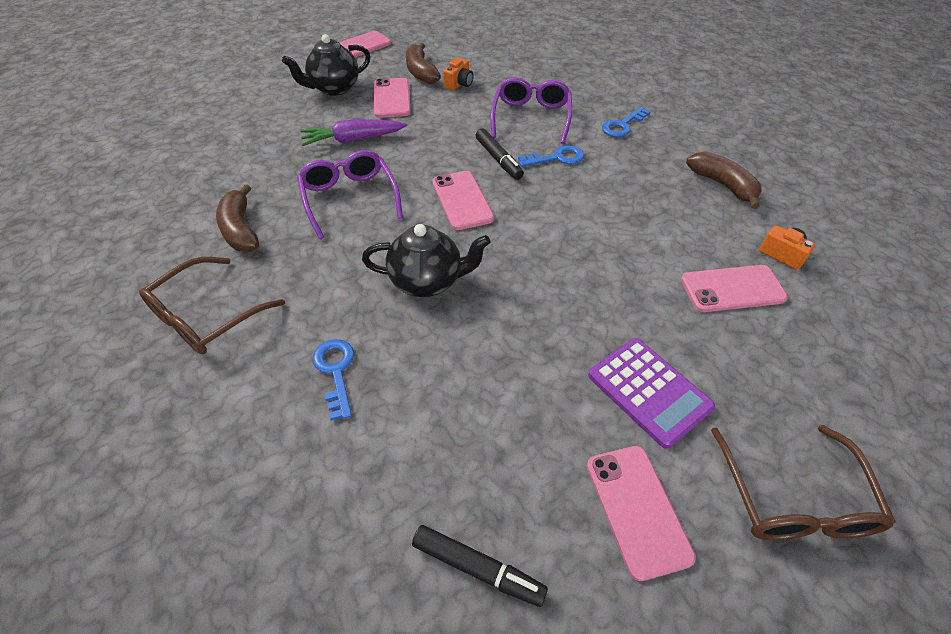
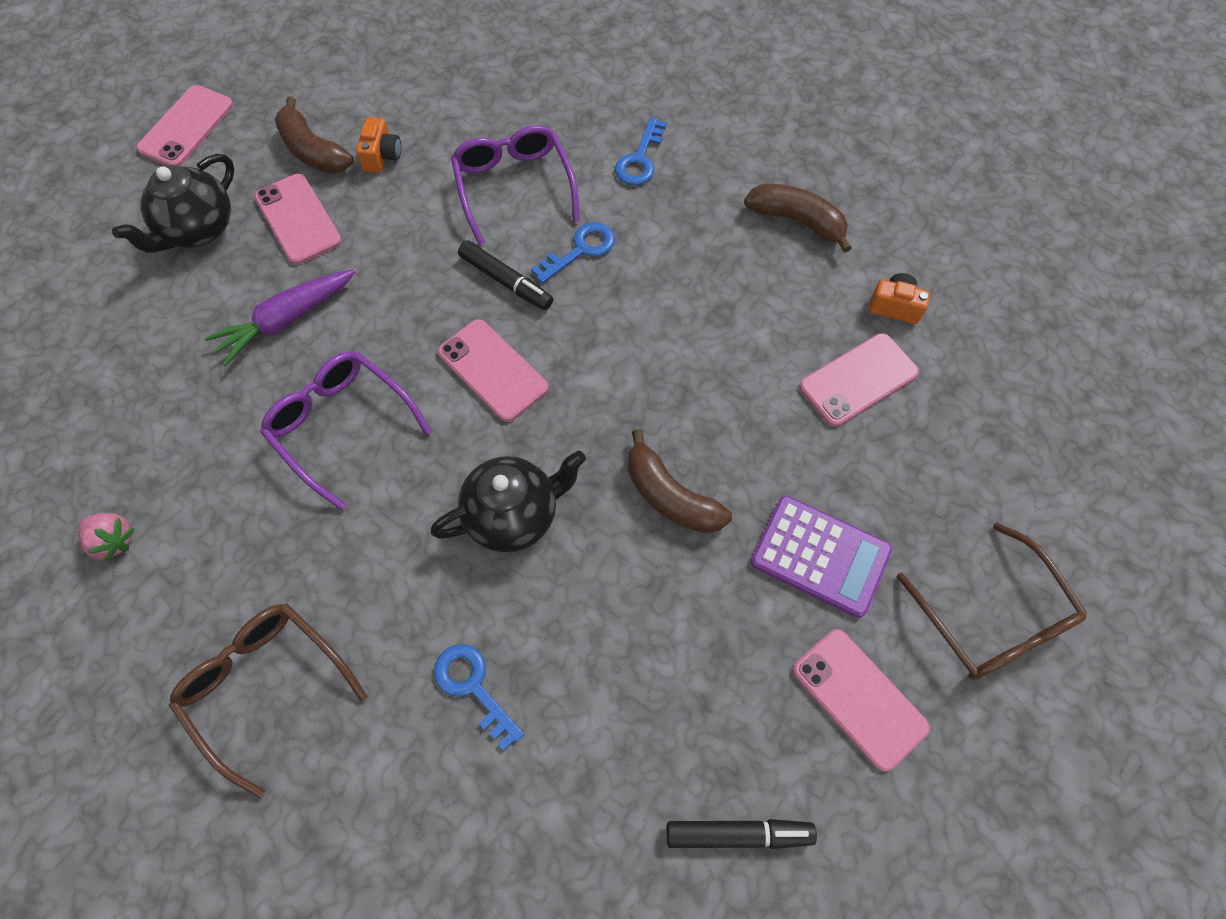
camera: 25 degrees left, 15 degrees up
(182, 209) = (114, 540): none -> pink strawberry
(206, 316) = (266, 687): brown glasses -> brown glasses turned 120 degrees clockwise
(240, 229) = (222, 538): brown banana -> brown banana (670, 496)

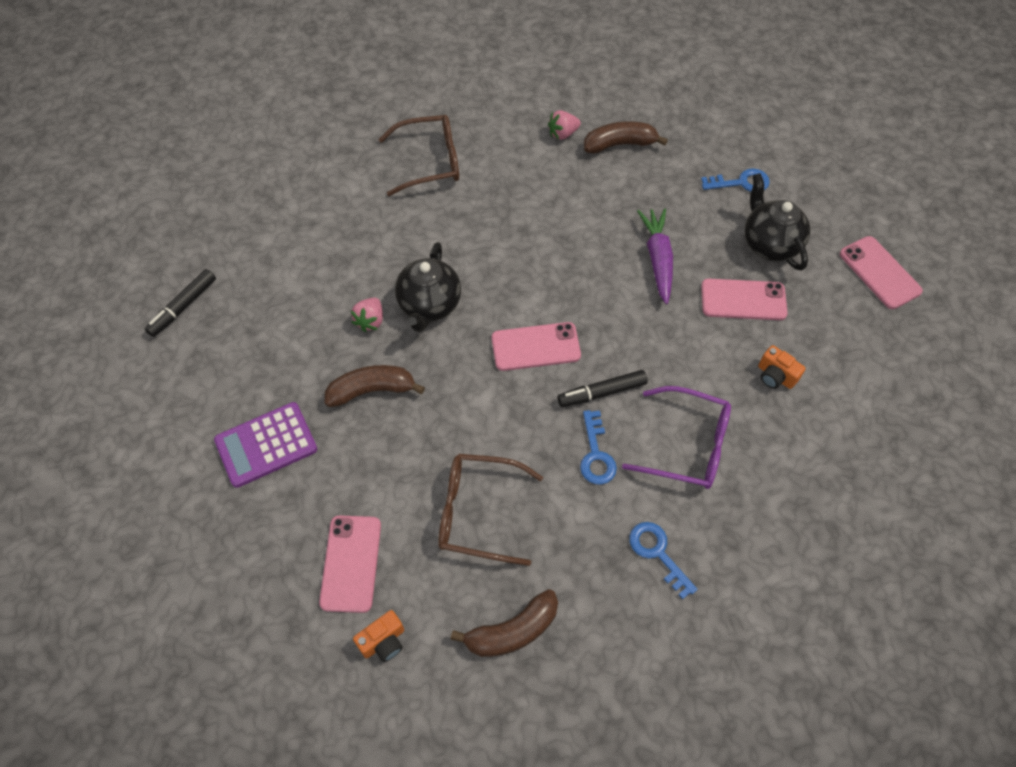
camera: 125 degrees right, 5 degrees down
(313, 151) = (808, 336): brown banana -> brown banana (620, 144)
(341, 426) = (556, 253): purple glasses -> none
(473, 687) = (353, 239): blue key -> blue key (741, 182)
(583, 567) = (370, 321): none -> pink strawberry
(859, 698) = (181, 405): pink phone -> none
(992, 618) = (147, 512): brown glasses -> brown glasses (478, 512)

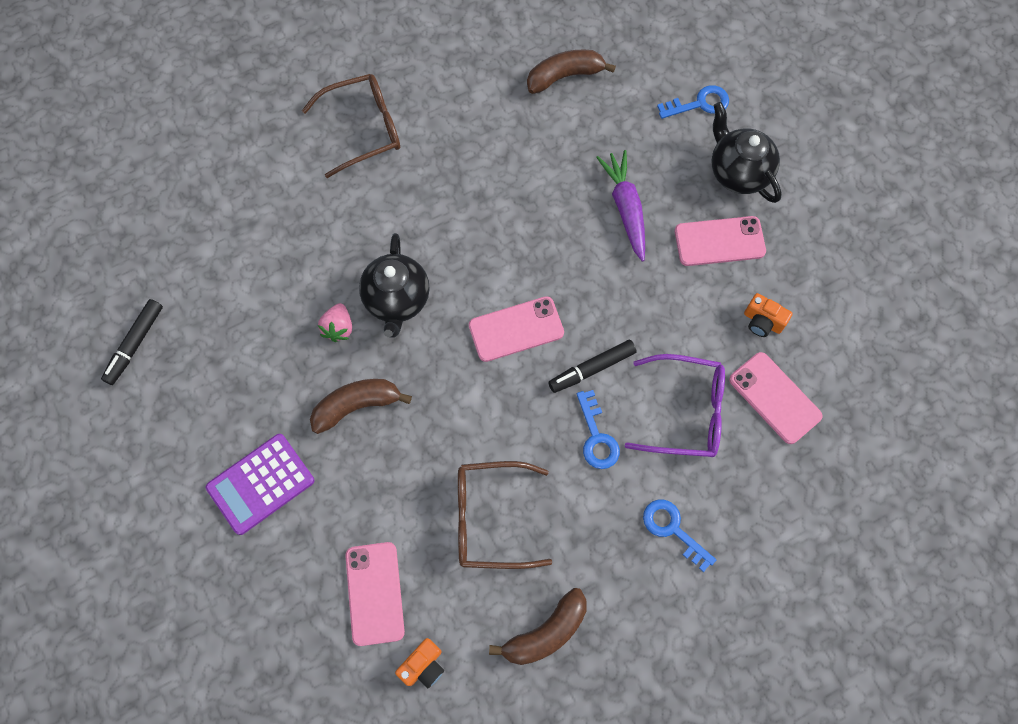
camera: 10 degrees left, 10 degrees up
(563, 134) = (501, 72): pink strawberry -> none
(879, 273) = (853, 188): pink phone -> pink phone (774, 398)

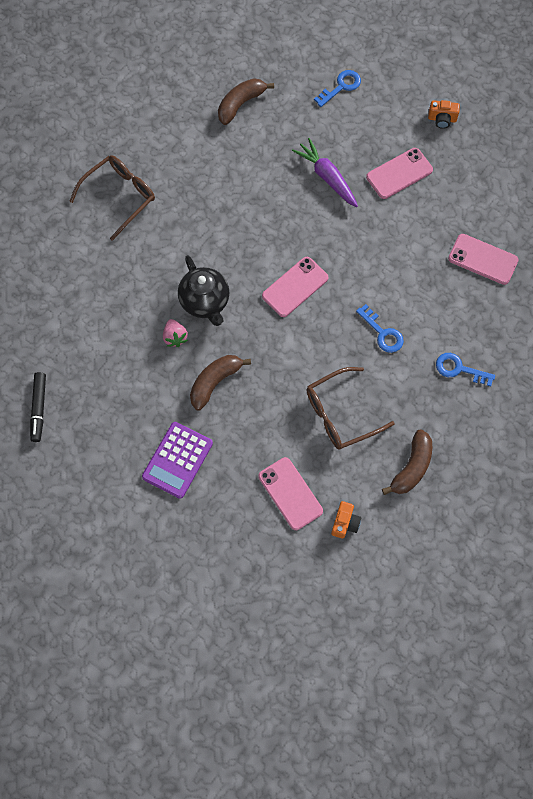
camera: 25 degrees left, 0 degrees up
(592, 369) = (357, 291): black marker -> none
(685, 412) = (431, 292): purple glasses -> none
(738, 172) = (389, 123): black teapot -> none
(762, 321) = (452, 214): orange camera -> orange camera (442, 119)

